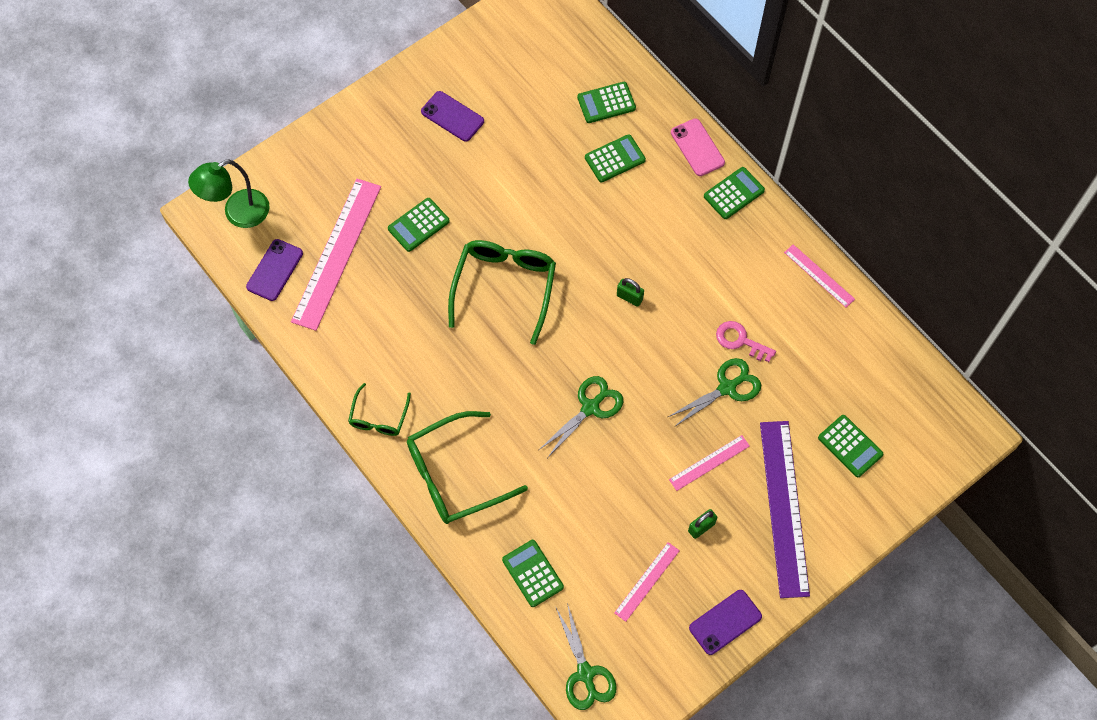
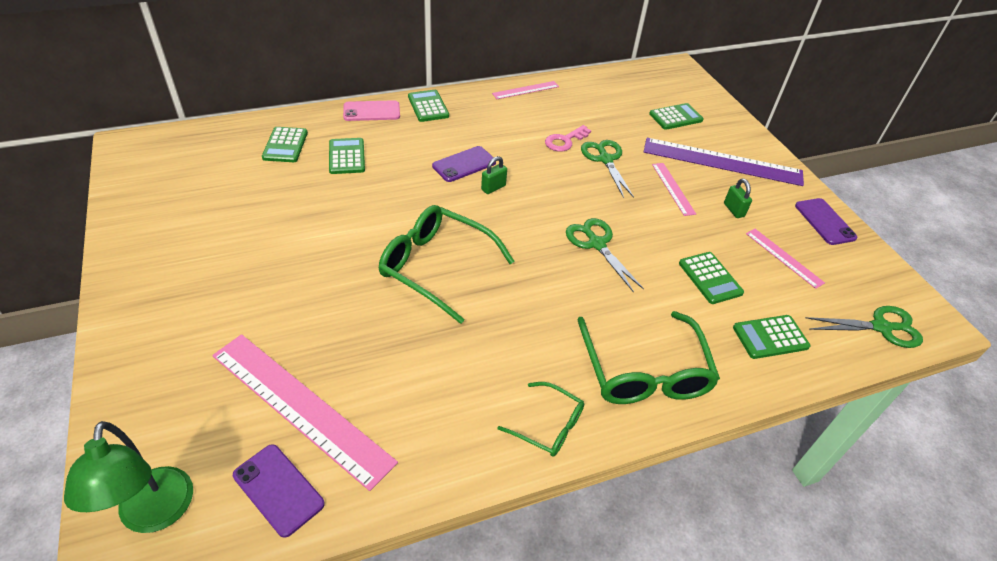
camera: 75 degrees left, 20 degrees down
(418, 225) = (317, 315): green calculator -> green calculator (710, 278)
(452, 116) = (205, 249): purple phone -> purple phone (464, 164)

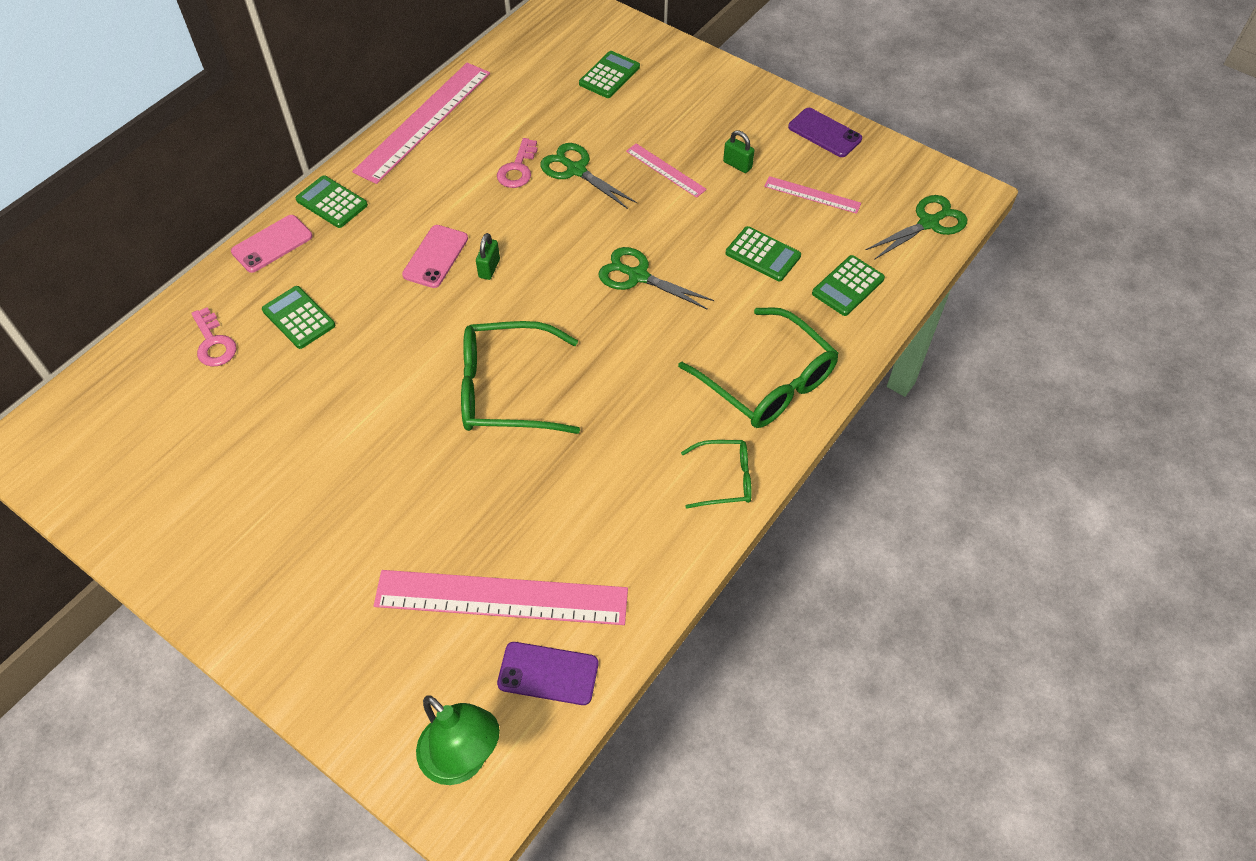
camera: 30 degrees left, 10 degrees up
(285, 145) = (214, 343): green calculator -> pink key
(464, 164) = (435, 257): purple phone -> pink phone
(525, 90) = (423, 121): pink ruler -> pink ruler, size x2.04
(722, 162) = (691, 111): purple ruler -> none

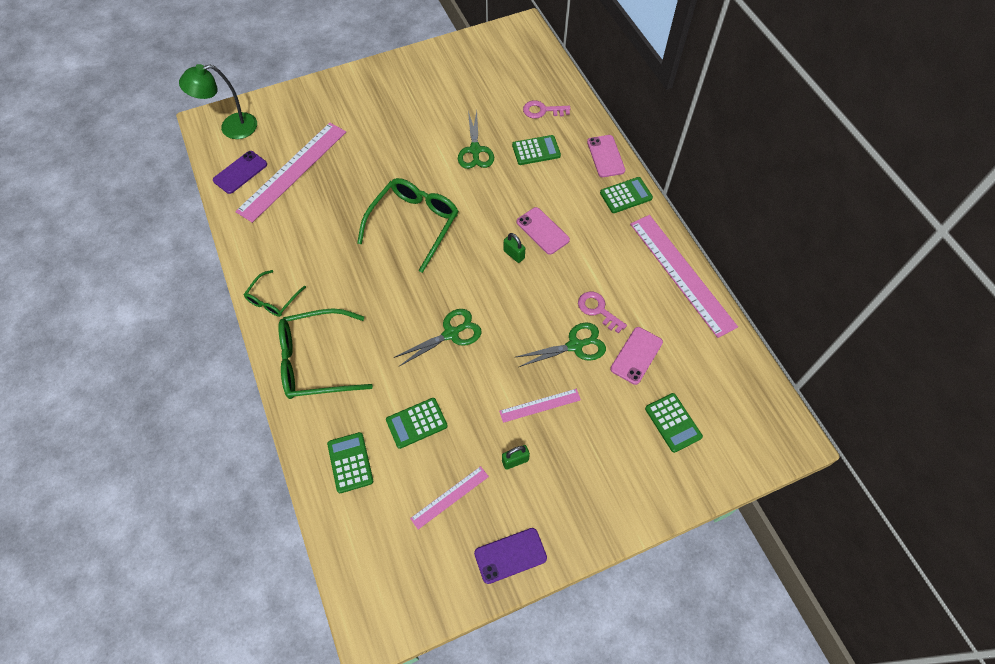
camera: 120 degrees right, 5 degrees up
(553, 122) = (636, 355): none -> pink phone
(928, 223) = (364, 569): green scissors -> green scissors (475, 150)

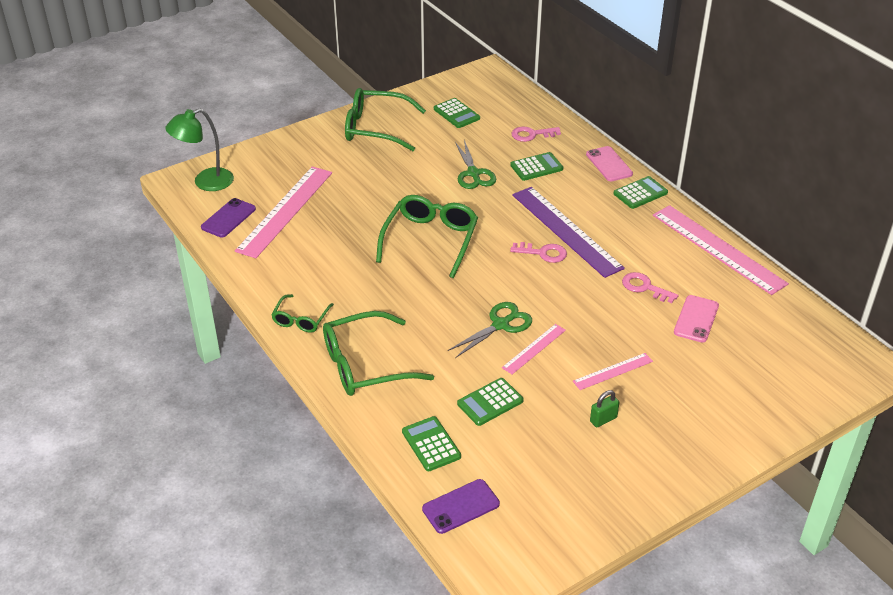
camera: 10 degrees left, 20 degrees down
(400, 84) = (376, 128): none -> green glasses
(450, 497) = (546, 458): pink ruler -> pink ruler (534, 349)
(510, 555) = (625, 497): purple phone -> purple phone (461, 506)
(514, 254) = (543, 253): green padlock -> pink key
(542, 231) = (566, 231): pink phone -> purple ruler
(575, 346) = (631, 319): green scissors -> none
(673, 422) = (751, 368): green calculator -> green calculator (456, 114)

